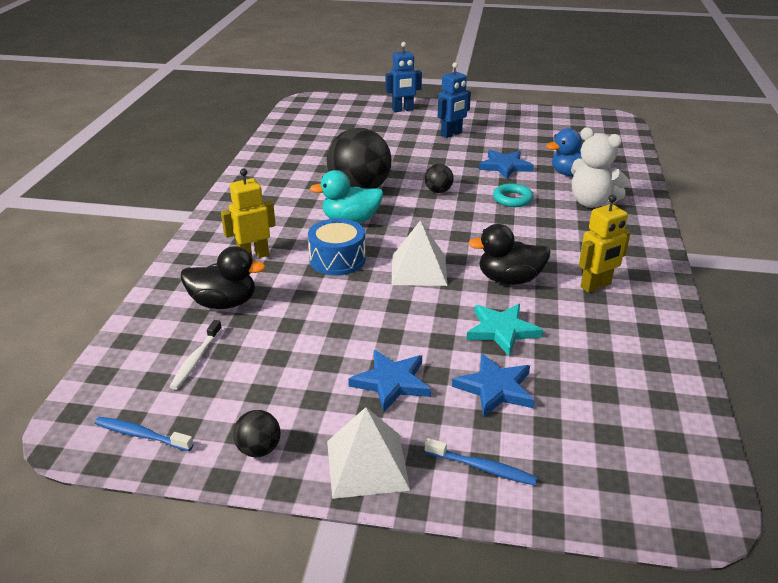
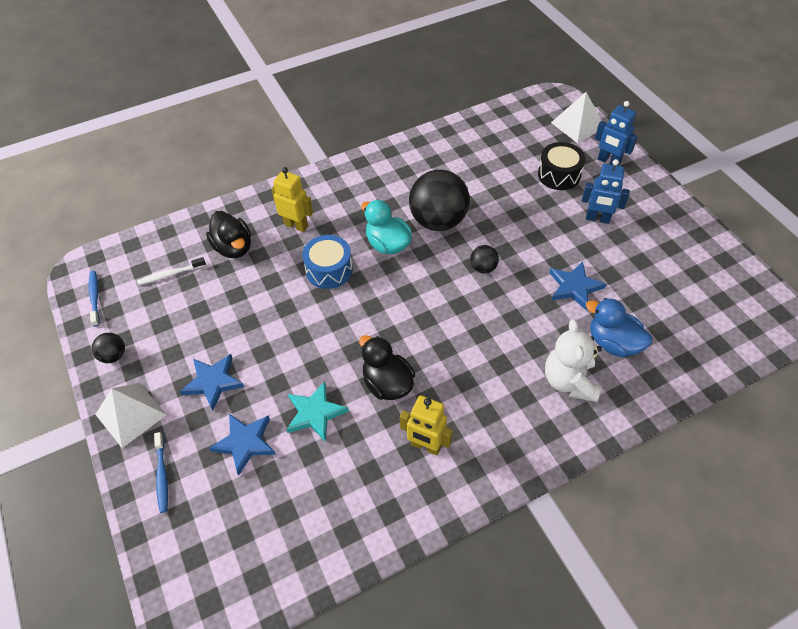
camera: 55 degrees right, 20 degrees up
(387, 129) = (559, 175): none -> black drum
(419, 270) = (354, 322): white pyramid -> white pyramid (577, 125)
(512, 199) = (518, 322): turquoise ring -> none

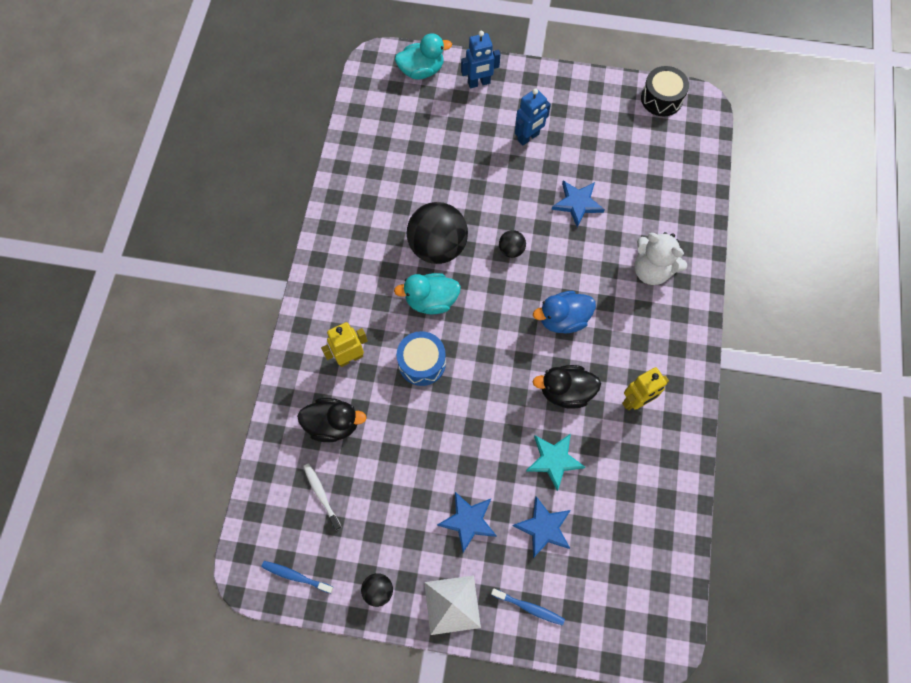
camera: 55 degrees left, 15 degrees up
(170, 274) = (321, 495): white toothbrush -> white toothbrush turned 135 degrees clockwise
(559, 175) = (463, 126): black drum -> black drum (661, 99)
(577, 125) = (421, 70): white pyramid -> turquoise duck
(613, 343) = (642, 218): blue duck -> blue duck (563, 319)

